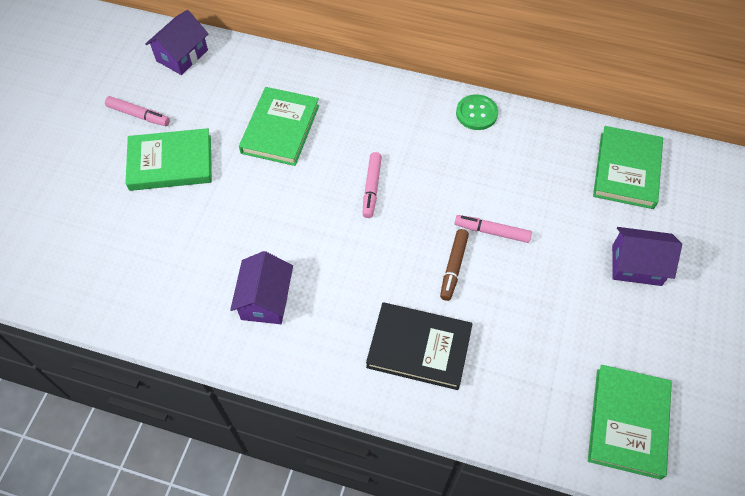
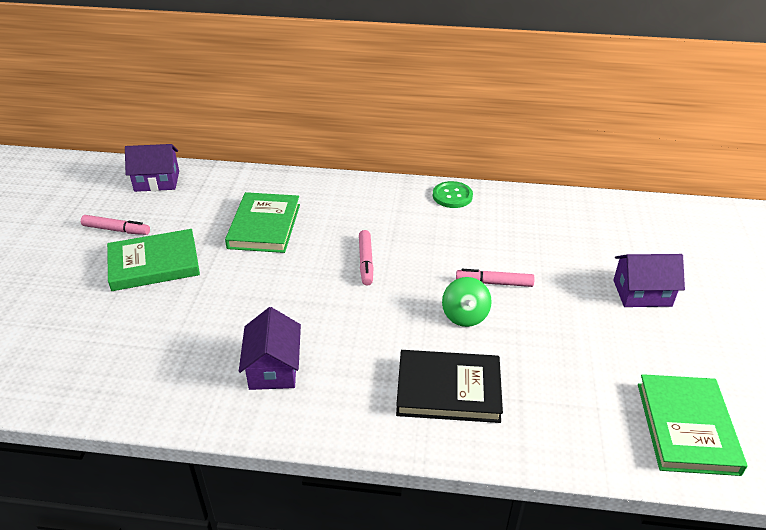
camera: 10 degrees left, 20 degrees down
(182, 55) = (157, 181): purple house -> purple house turned 60 degrees clockwise
(453, 267) = (465, 315): brown marker -> green spinning top
(627, 170) = (605, 222): green book -> none

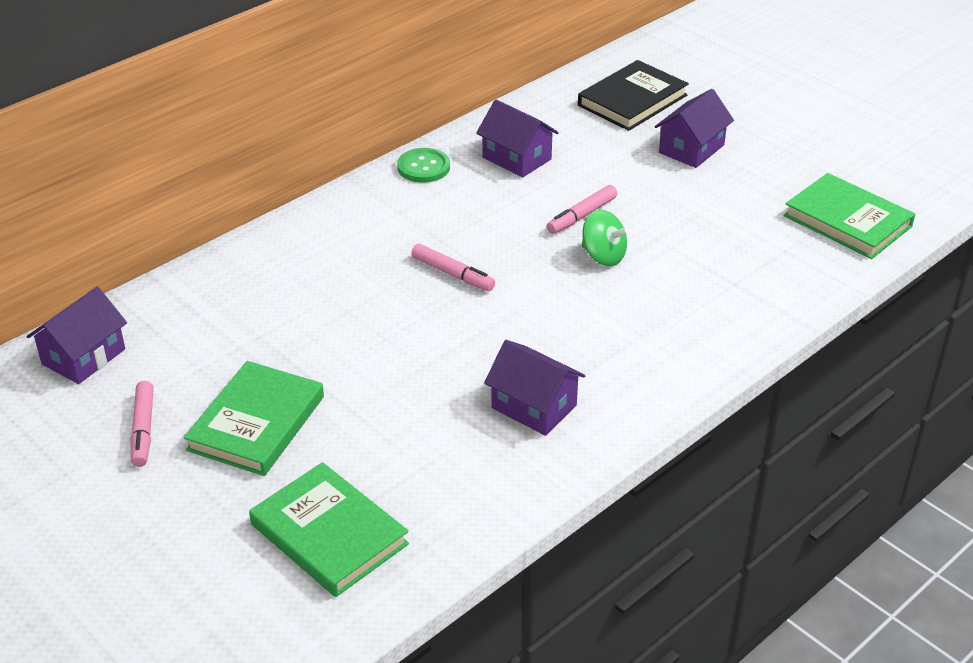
camera: 50 degrees left, 0 degrees up
(116, 230) = (143, 429): pink marker -> pink marker turned 120 degrees clockwise
(264, 226) = (299, 313): green book -> green book (329, 534)
(448, 389) = (680, 315): black book -> black book (632, 100)
(513, 224) = (516, 158): none -> purple house

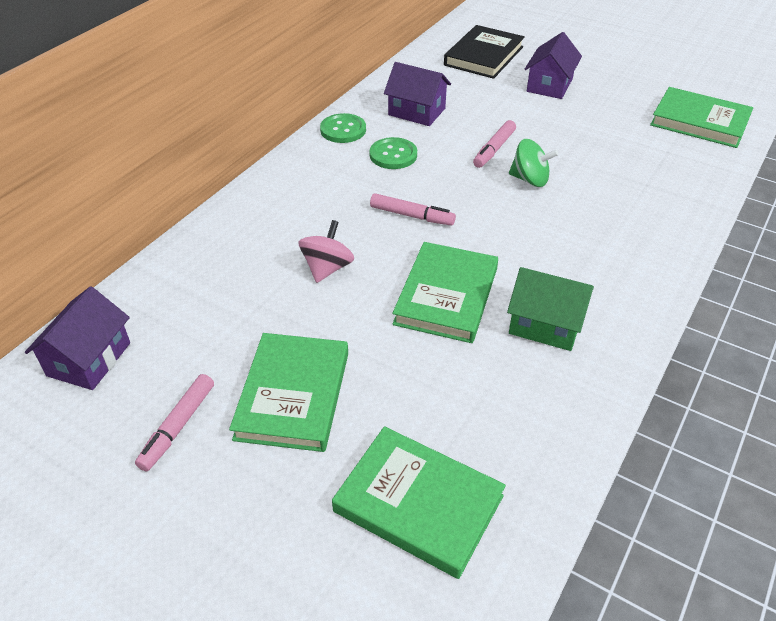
camera: 15 degrees left, 5 degrees up
(143, 429) = (178, 426): pink marker -> pink marker turned 45 degrees clockwise
(340, 313) = (327, 268): none -> pink spinning top
(447, 361) = (446, 296): none -> green book
(465, 204) = (393, 155): none -> green button
(534, 406) = (545, 324): purple house -> green house

